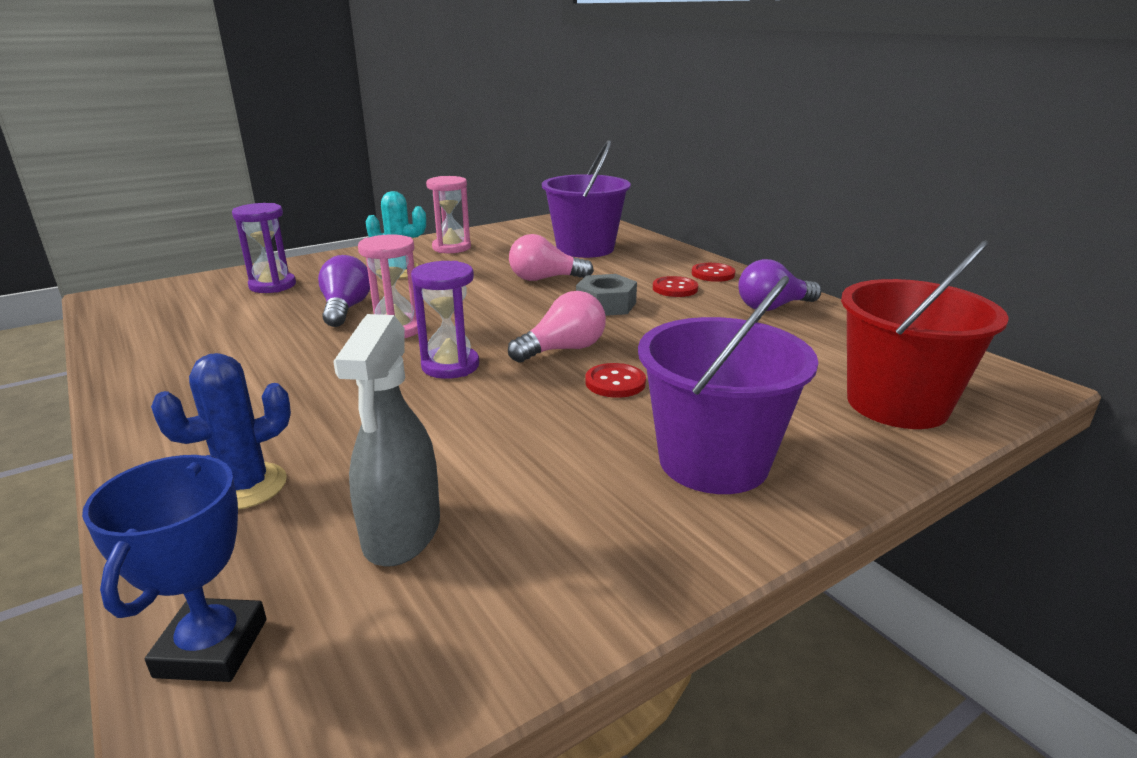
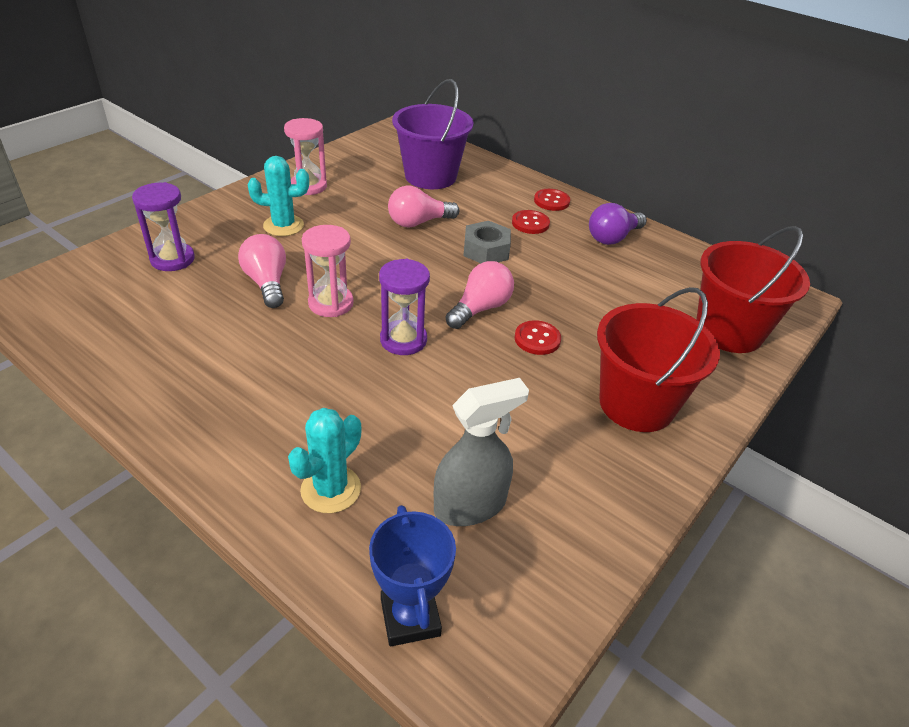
camera: 20 degrees left, 15 degrees up
(245, 486) = (331, 489): blue cactus -> turquoise cactus
(345, 309) = (267, 283): purple light bulb -> pink light bulb
(402, 533) = (470, 505): grey spray bottle -> grey spray bottle turned 105 degrees counterclockwise
(713, 461) = (636, 404): purple bucket -> red bucket

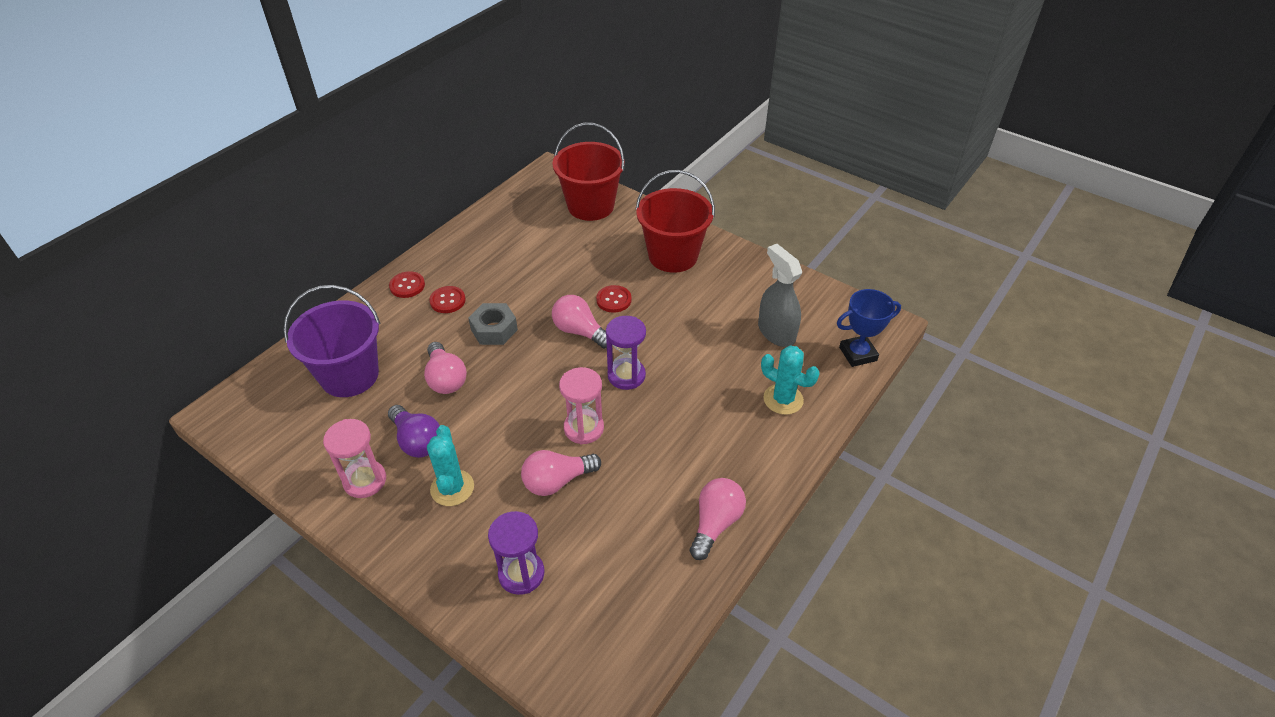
camera: 90 degrees left, 5 degrees up
(159, 391) = (715, 523): none -> pink light bulb
(613, 238) = (471, 251): purple light bulb -> purple light bulb (417, 441)

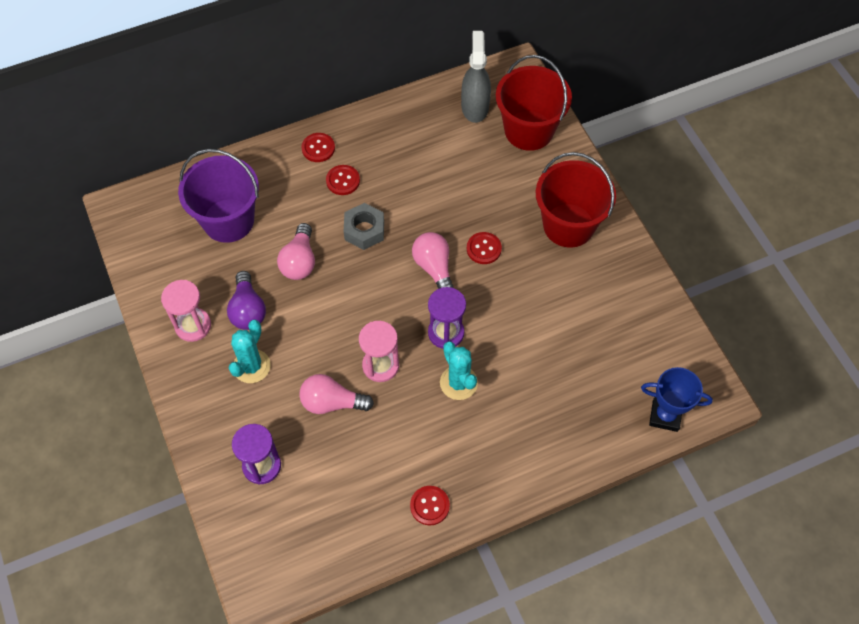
camera: 30 degrees right, 15 degrees up
(715, 523) = (429, 506): pink light bulb -> red button
(776, 332) = (606, 355): grey spray bottle -> grey spray bottle (475, 106)
(783, 399) = (563, 425): turquoise cactus -> turquoise cactus (458, 383)

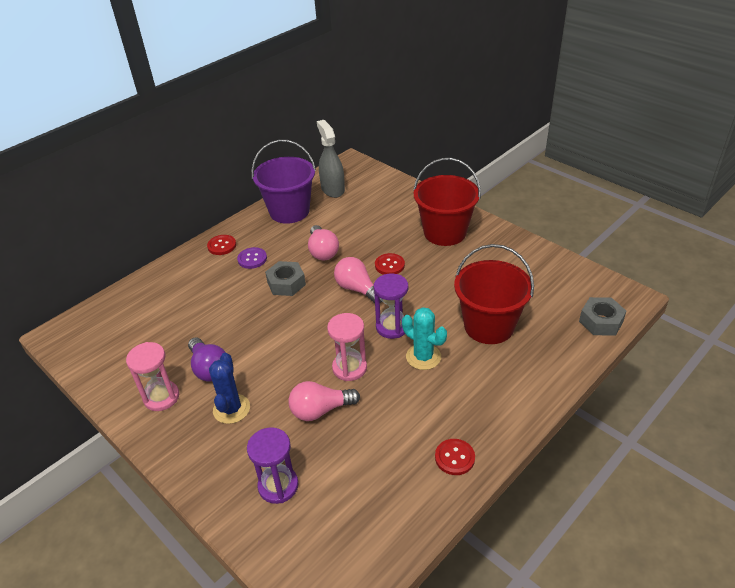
camera: 20 degrees left, 20 degrees down
(228, 220) = (164, 313): purple bucket -> purple bucket (289, 211)
(251, 366) = (231, 409): turquoise cactus -> blue cactus
(299, 261) = (240, 320): pink light bulb -> pink light bulb (322, 251)
(343, 181) = (252, 259): red button -> purple button
(528, 130) = (380, 190): red bucket -> red bucket (489, 326)
(665, 416) = (601, 321): blue trophy -> grey nut

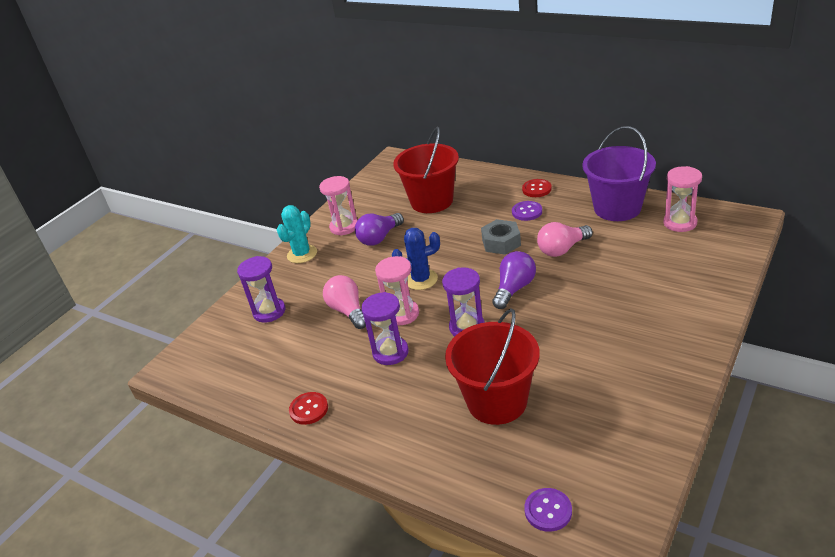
camera: 80 degrees right, 5 degrees down
(231, 409) = (339, 264): blue cactus -> blue cactus (421, 280)
(332, 189) = (680, 223): grey spray bottle -> pink hourglass
(357, 289) = (514, 289): pink light bulb -> purple light bulb
(389, 265) = (565, 301): red button -> none
(401, 384) = (390, 352): none -> purple hourglass
(423, 357) = (431, 359): turquoise cactus -> turquoise cactus (302, 254)
(445, 232) = (653, 329): red bucket -> red bucket (431, 201)
(601, 321) = (548, 511): grey nut -> purple button

